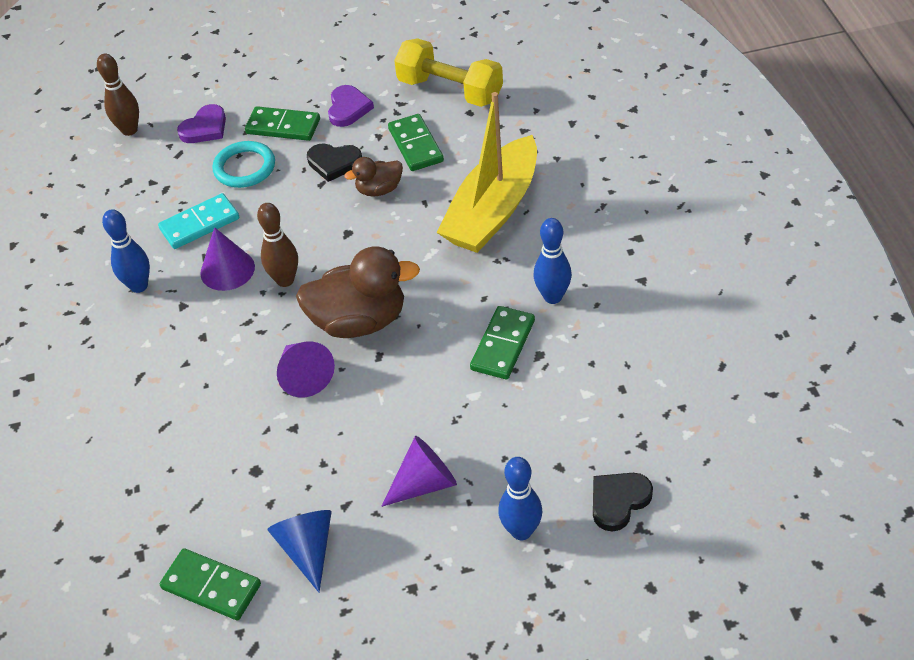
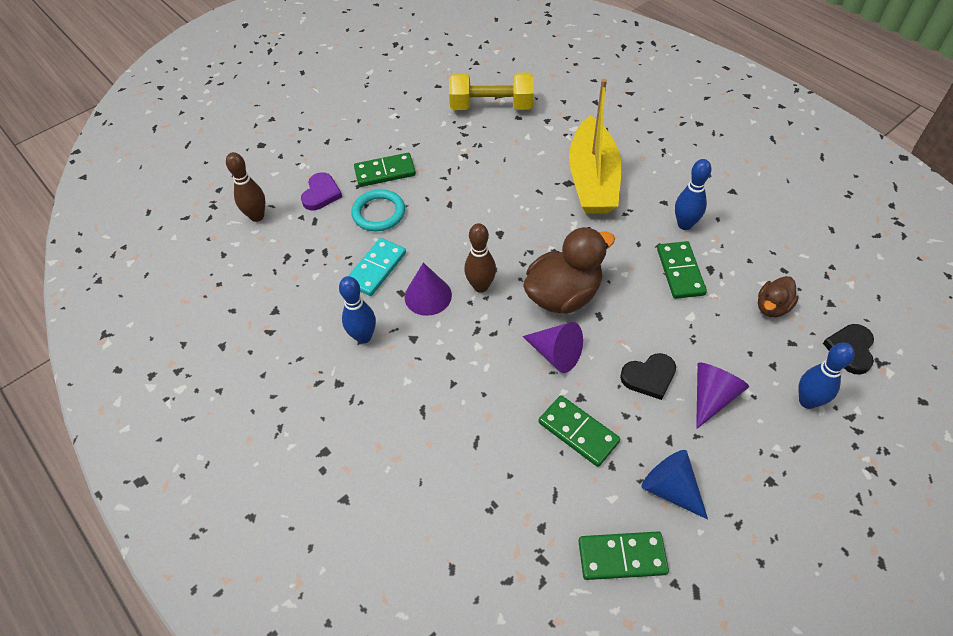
camera: 30 degrees left, 5 degrees up
(334, 163) = (447, 186): black heart -> black heart (649, 377)
(348, 108) = (425, 143): purple heart -> none
(379, 190) = (497, 193): brown duck -> brown duck (772, 307)
(416, 145) = (498, 152): green domino -> green domino (578, 432)

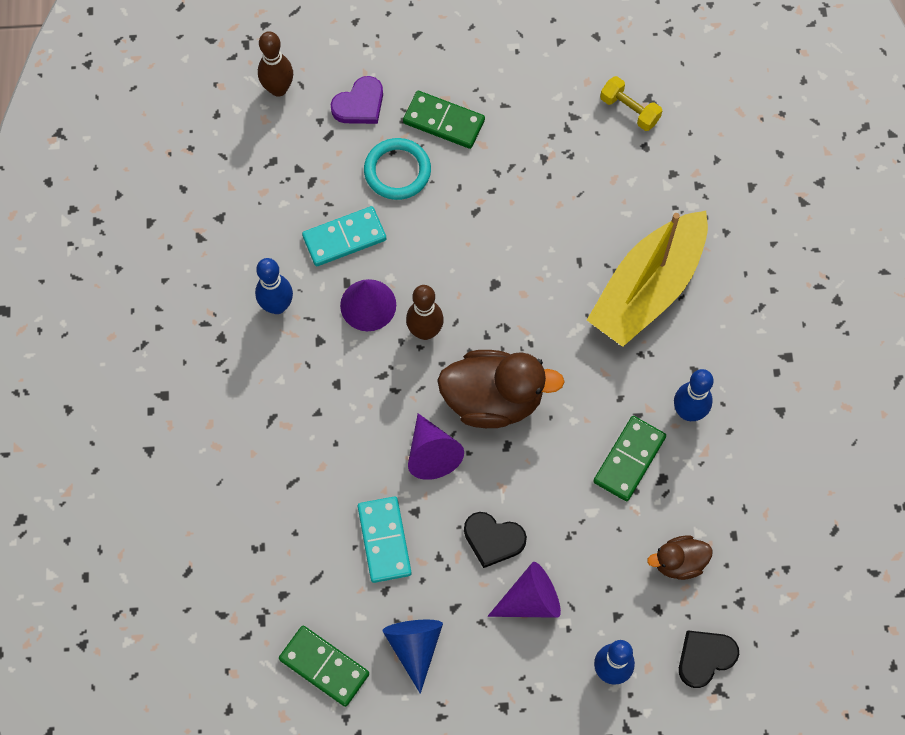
camera: 35 degrees right, 15 degrees up
(491, 106) = (629, 110): yellow dumbbell -> yellow dumbbell, size x0.54
(578, 432) = (384, 540): green domino -> turquoise domino

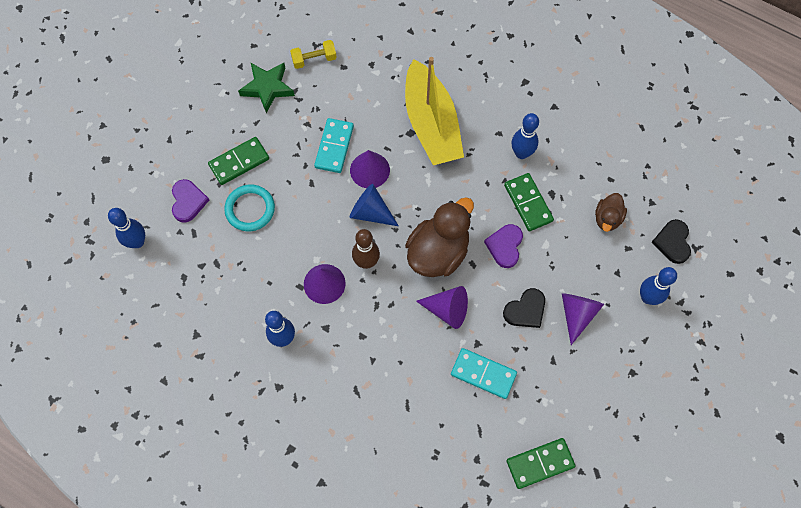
camera: 55 degrees left, 0 degrees up
(278, 89) = (137, 242): brown bowling pin -> blue bowling pin
(344, 238) = (269, 268): turquoise domino -> turquoise domino (334, 147)
(414, 647) = (562, 400): blue cone -> blue cone (371, 212)
(538, 261) = (369, 170): none -> purple cone
(555, 87) = (267, 88): none -> green star
(555, 467) = (505, 246): none -> purple heart

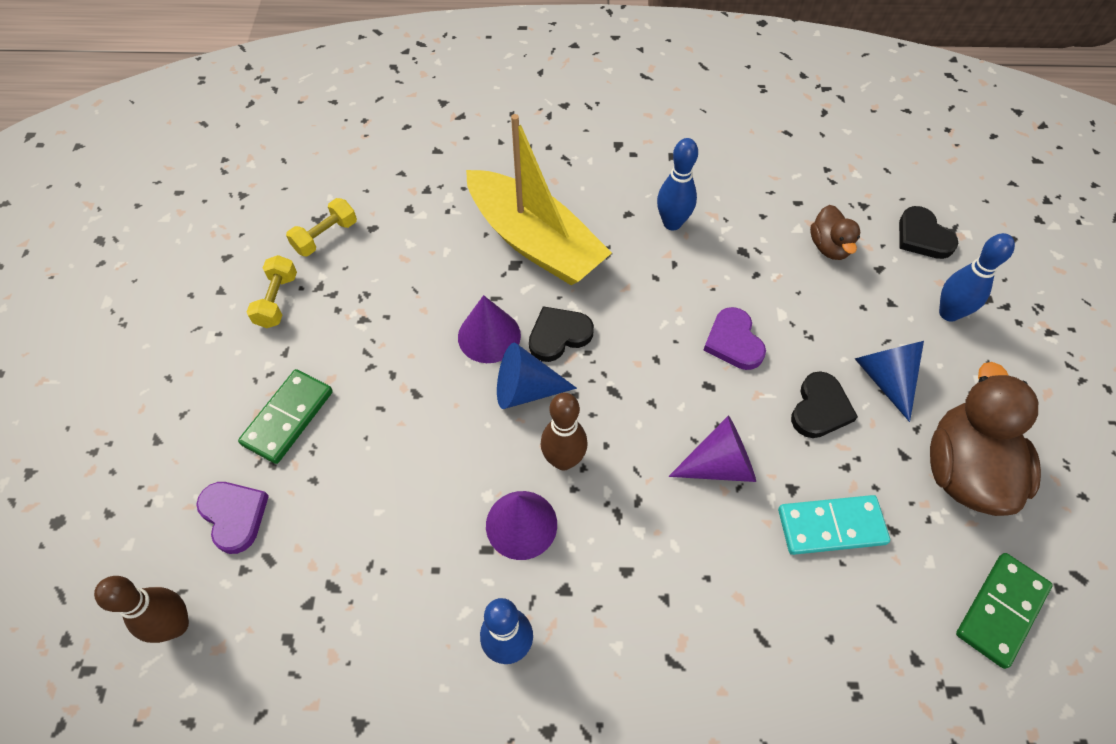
camera: 30 degrees left, 10 degrees down
(137, 242) = (176, 625): blue bowling pin -> brown bowling pin
(250, 209) = (342, 476): turquoise ring -> none
(267, 88) = (277, 300): green star -> yellow dumbbell
(334, 147) = (420, 330): turquoise domino -> none
(408, 190) = (558, 335): none -> black heart
(438, 252) = (653, 394): brown duck -> brown duck (964, 470)
(528, 203) = (723, 276): green domino -> none
(577, 314) = (885, 378): purple cone -> blue cone

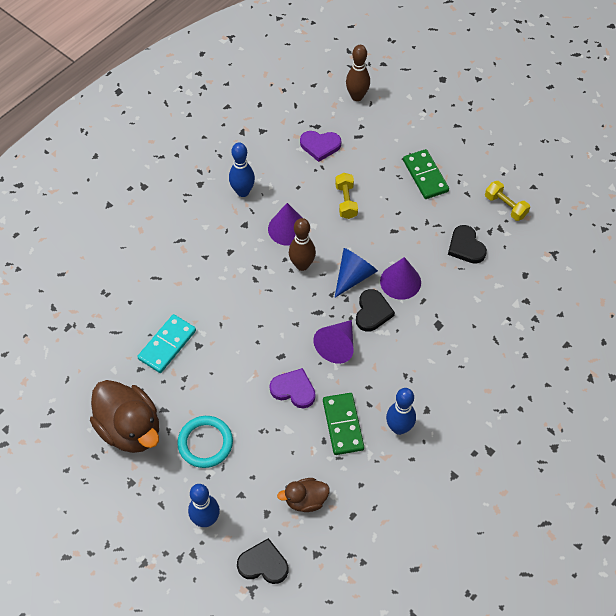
camera: 130 degrees right, 0 degrees up
(234, 516) = (390, 134): purple heart -> purple heart (320, 146)
(325, 236) = (536, 250): yellow dumbbell -> yellow dumbbell (346, 201)
(535, 242) = (446, 346): yellow boat -> none
(719, 464) = (238, 325): purple cone -> purple cone (337, 346)
(820, 408) = (221, 395): black heart -> black heart (466, 247)
(829, 247) = (305, 500): brown duck -> brown duck turned 45 degrees counterclockwise
(885, 378) = (205, 443): blue cone -> turquoise ring
(1001, 610) = (69, 377): green domino -> green domino (343, 425)

